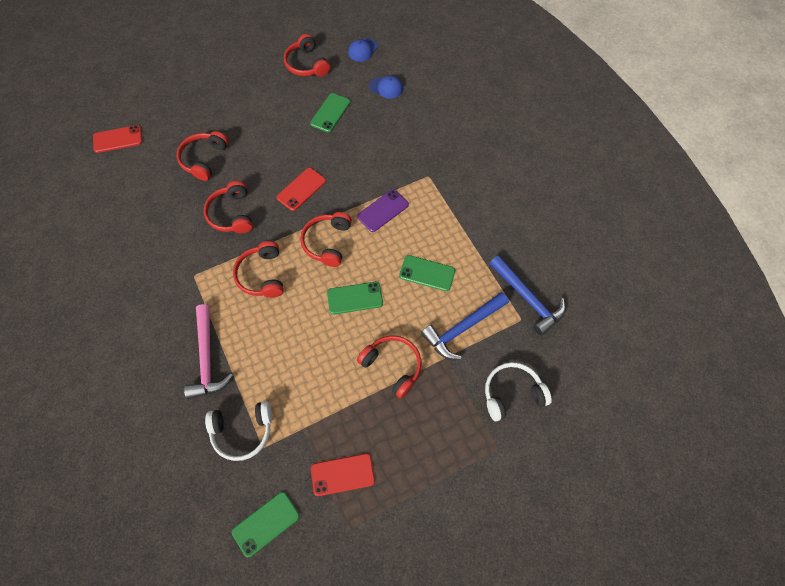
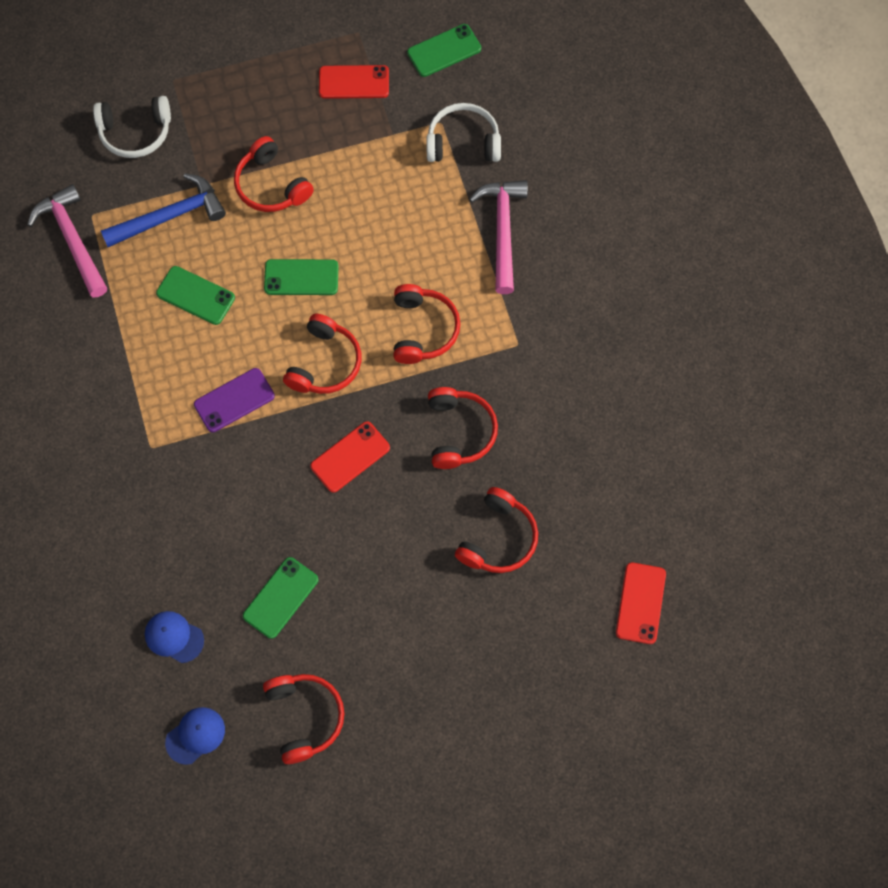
camera: 170 degrees left, 5 degrees up
(118, 139) = (640, 603): red phone -> red phone turned 75 degrees counterclockwise
(528, 298) = (72, 240): blue hammer -> pink hammer

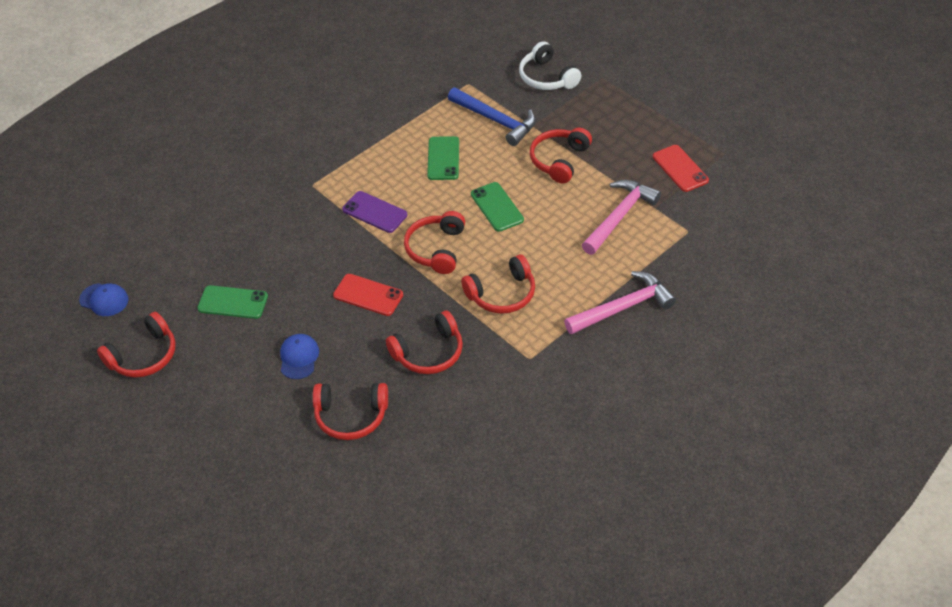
camera: 65 degrees right, 20 degrees down
(72, 240) = (443, 83): pink hammer -> pink hammer (619, 216)
(174, 637) = (174, 257): blue cap -> blue cap (299, 357)
(325, 363) = (436, 249): red headphones -> red headphones turned 105 degrees clockwise
(444, 51) = (752, 207): green phone -> none
(463, 142) = (682, 251): white headphones -> none
(640, 603) = (345, 542): red phone -> none

